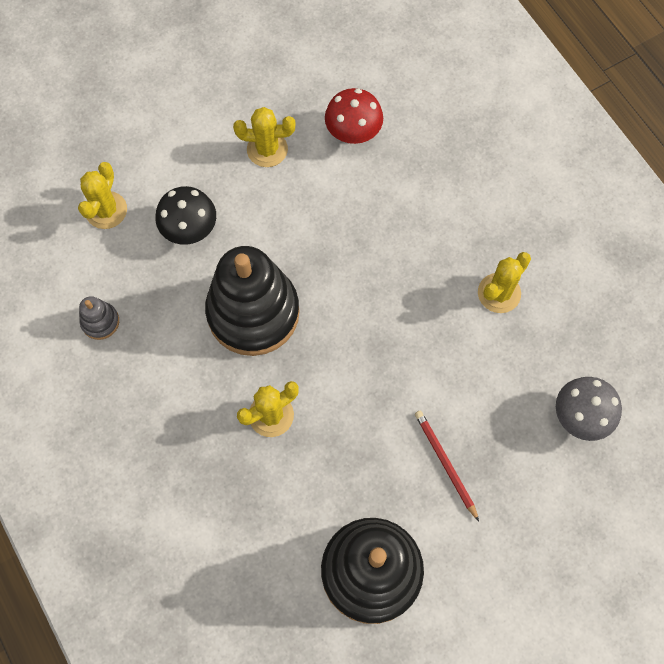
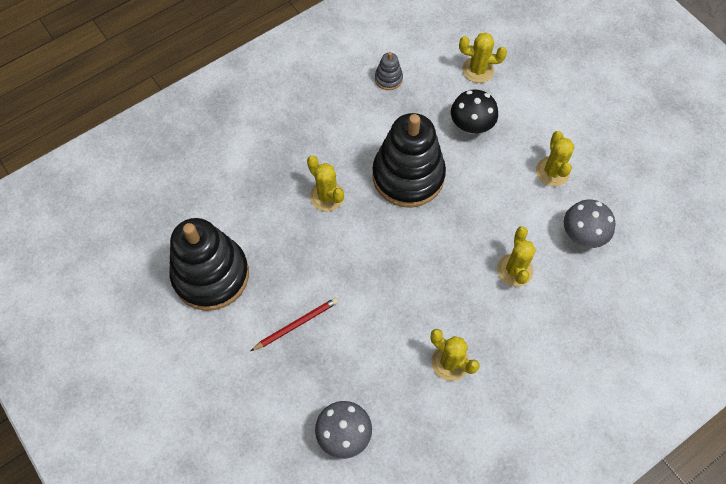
camera: 85 degrees right, 5 degrees down
(353, 133) = (582, 235): red mushroom -> grey mushroom
(391, 210) = (514, 270): none -> yellow cactus

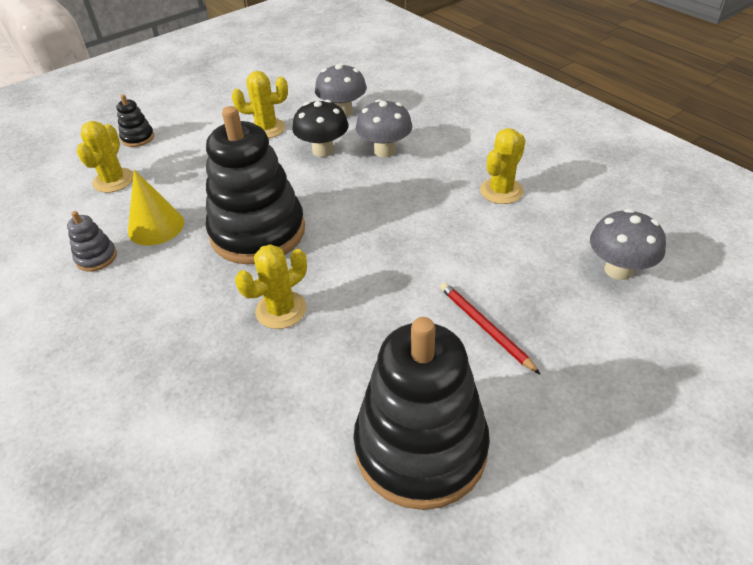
camera: 90 degrees left, 20 degrees down
(419, 108) = (156, 226): none -> yellow cone
(471, 126) = (194, 184): black mushroom -> black mushroom (323, 150)
(514, 270) = (384, 151): yellow cactus -> grey mushroom
(538, 75) = (138, 138): none -> black stacking toy

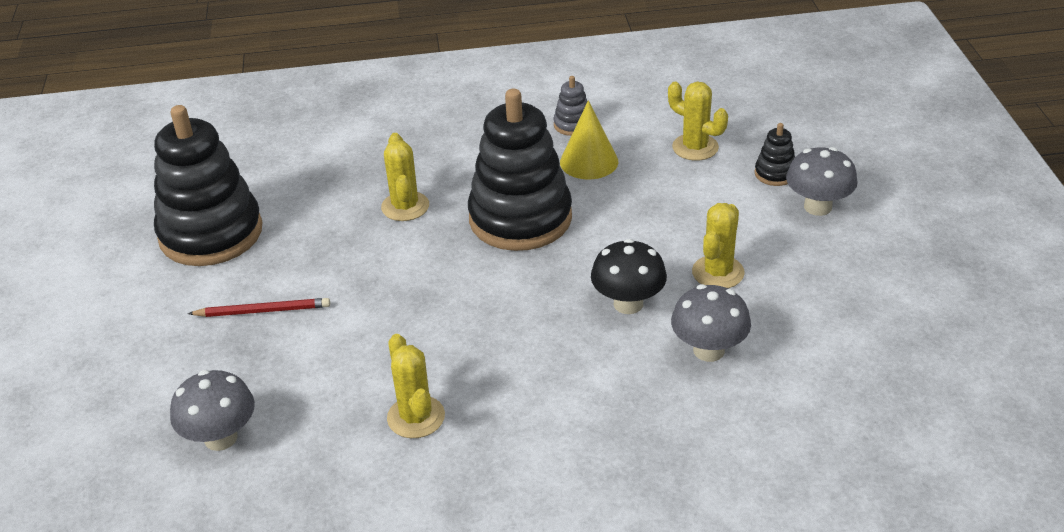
camera: 120 degrees right, 5 degrees down
(384, 151) = (583, 354): grey mushroom -> grey mushroom (817, 207)

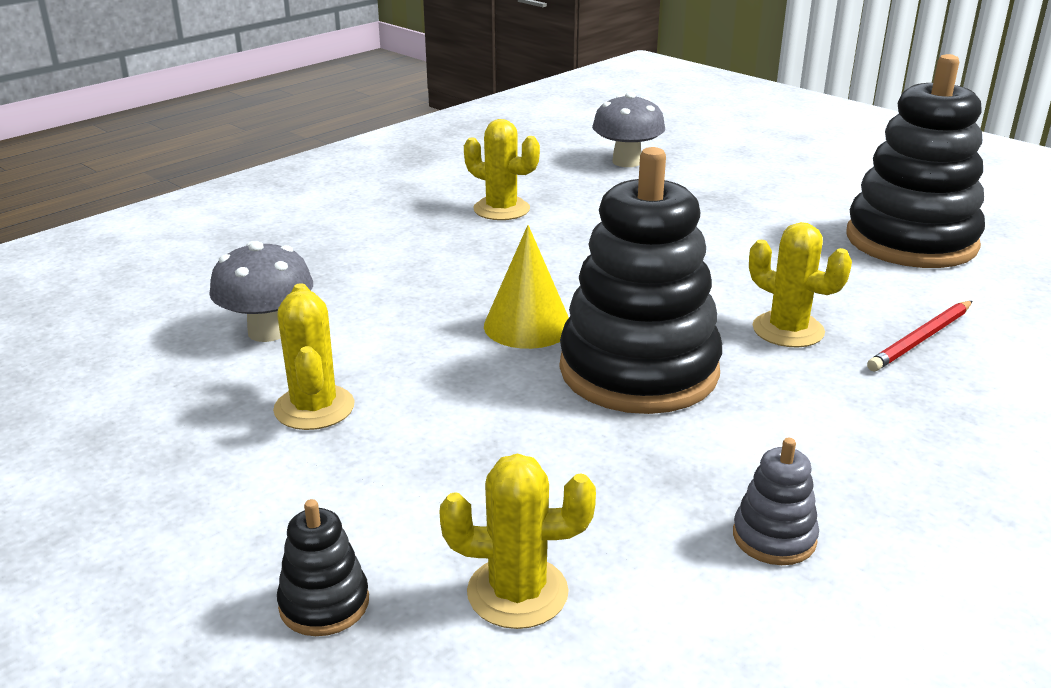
camera: 140 degrees right, 10 degrees down
(263, 311) = (742, 217): red pencil -> red pencil (921, 339)
(589, 161) = (659, 483): yellow cone -> yellow cone (527, 325)
(628, 304) = (400, 338): black mushroom -> none
(817, 207) = (208, 568): grey mushroom -> none

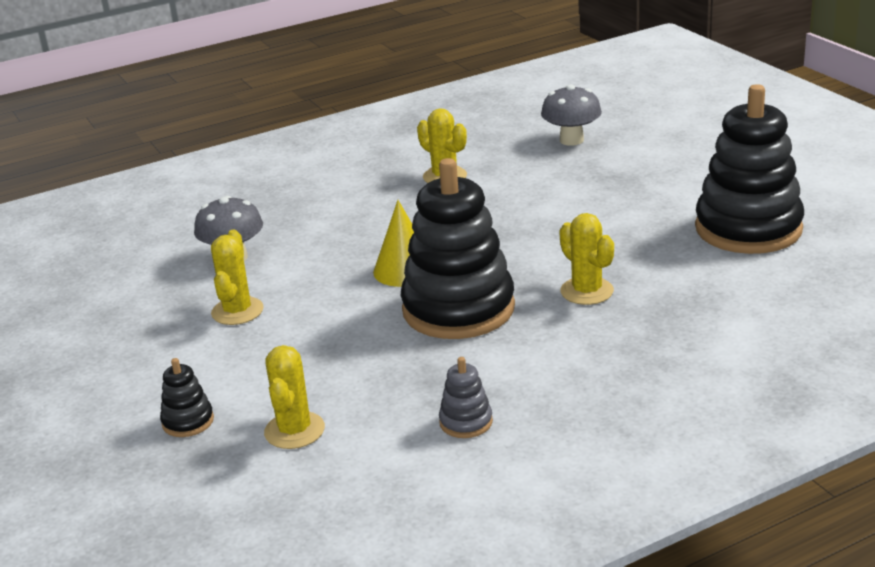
camera: 20 degrees right, 0 degrees up
(517, 592) = (294, 430): yellow cactus -> yellow cactus turned 75 degrees clockwise
(921, 339) = (681, 308): red pencil -> none

